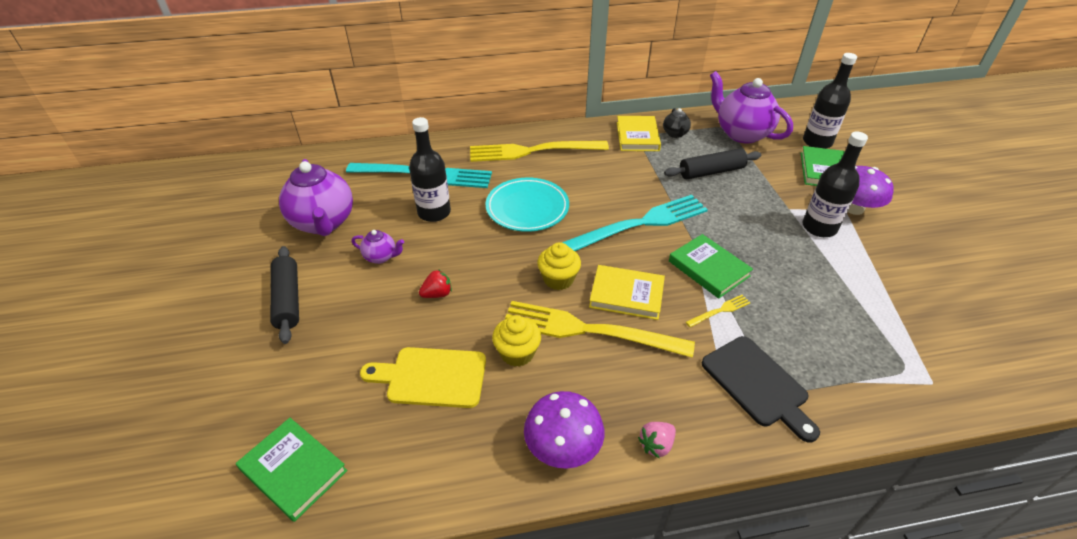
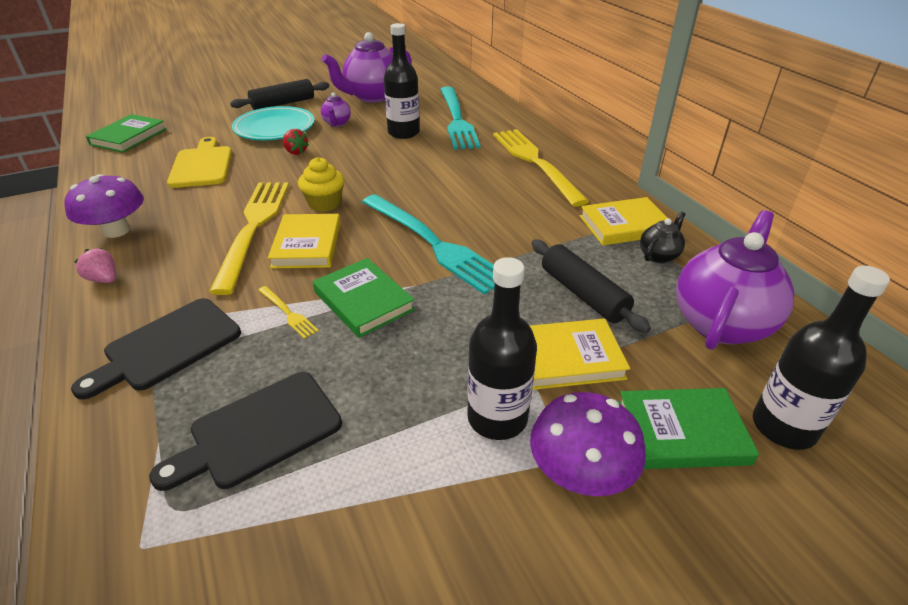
camera: 75 degrees right, 5 degrees down
(517, 353) = (225, 196): yellow cupcake -> none
(527, 208) = (430, 173): turquoise plate -> turquoise plate (274, 128)
(675, 134) = (659, 256): black teapot -> black teapot turned 150 degrees clockwise
(708, 269) = (363, 301): green book -> green book turned 75 degrees counterclockwise
(770, 192) = (567, 358): none -> yellow book
(839, 329) = (259, 431): none -> black cutting board

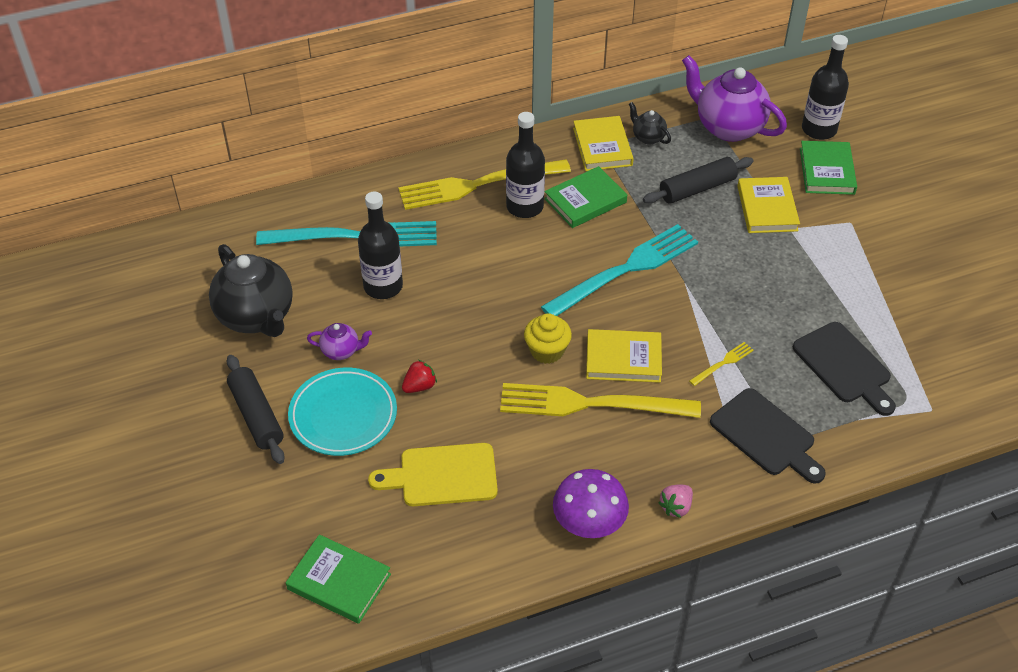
camera: 85 degrees left, 10 degrees up
(363, 301) = (706, 316): green book -> green book (585, 200)
(372, 97) = (256, 317): purple teapot -> black teapot
(497, 418) = (823, 249): black bottle -> black bottle (524, 206)
(580, 473) = (860, 218): purple mushroom -> none

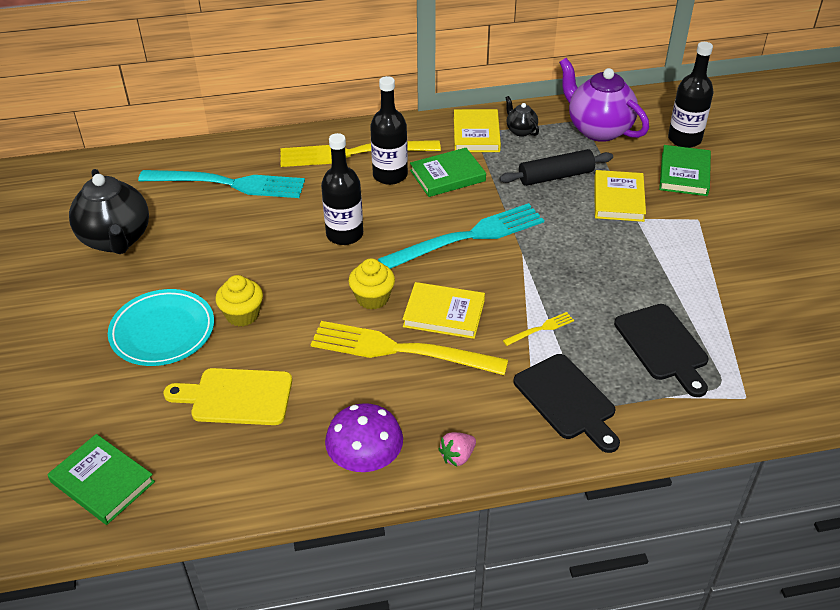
camera: 10 degrees right, 5 degrees down
(256, 416) = (83, 322): black rolling pin -> none
(341, 351) = (181, 276): purple teapot -> none
(383, 286) = (239, 226): black bottle -> black bottle (344, 234)
(419, 386) = (242, 315): red strawberry -> yellow cupcake

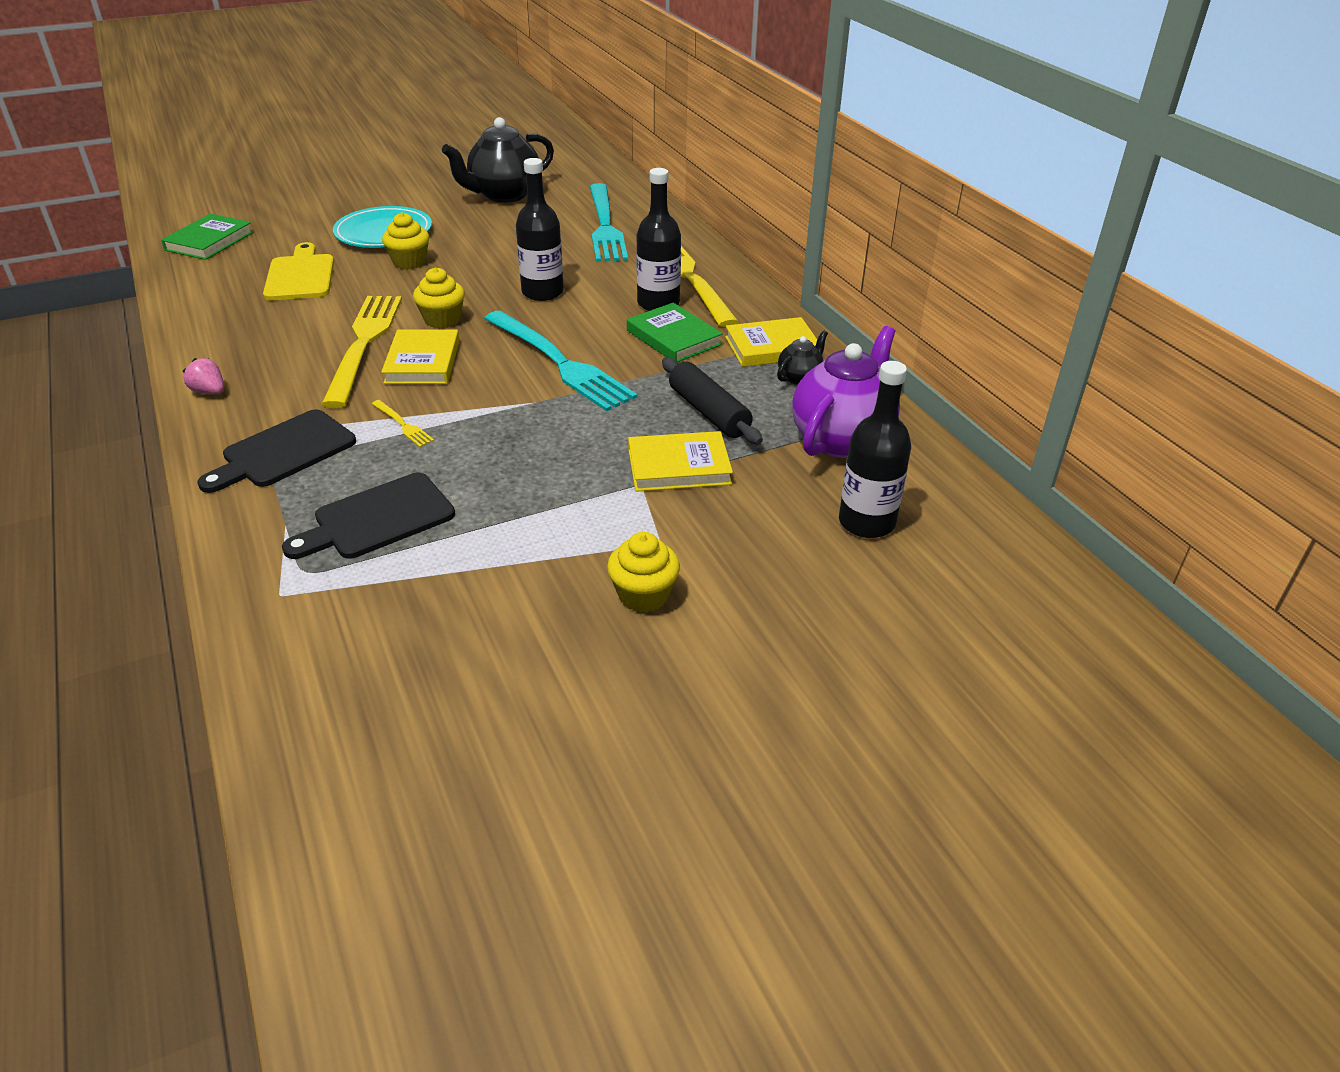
camera: 75 degrees right, 5 degrees down
(365, 459) = (214, 344): purple mushroom -> none
(684, 174) = (770, 525): green book -> none
(748, 232) = (643, 595): none -> yellow cupcake

